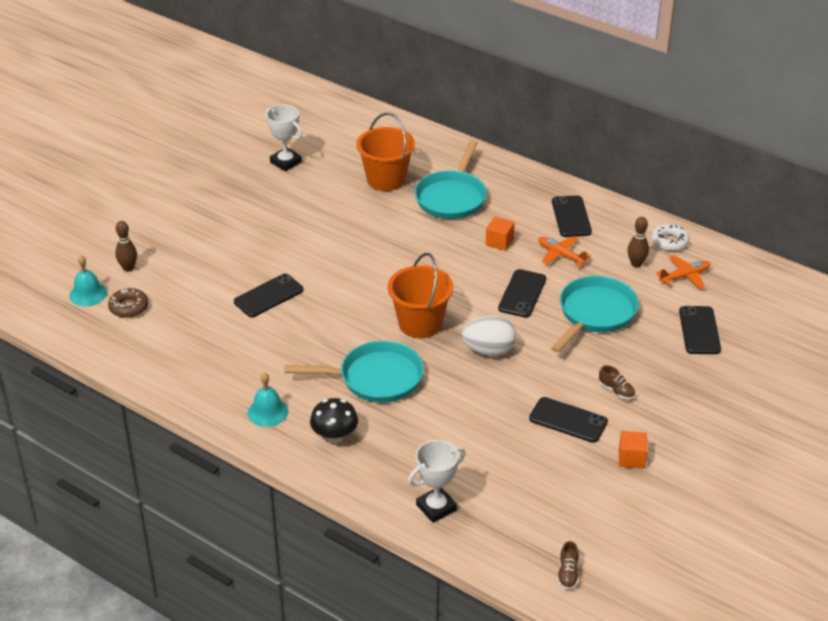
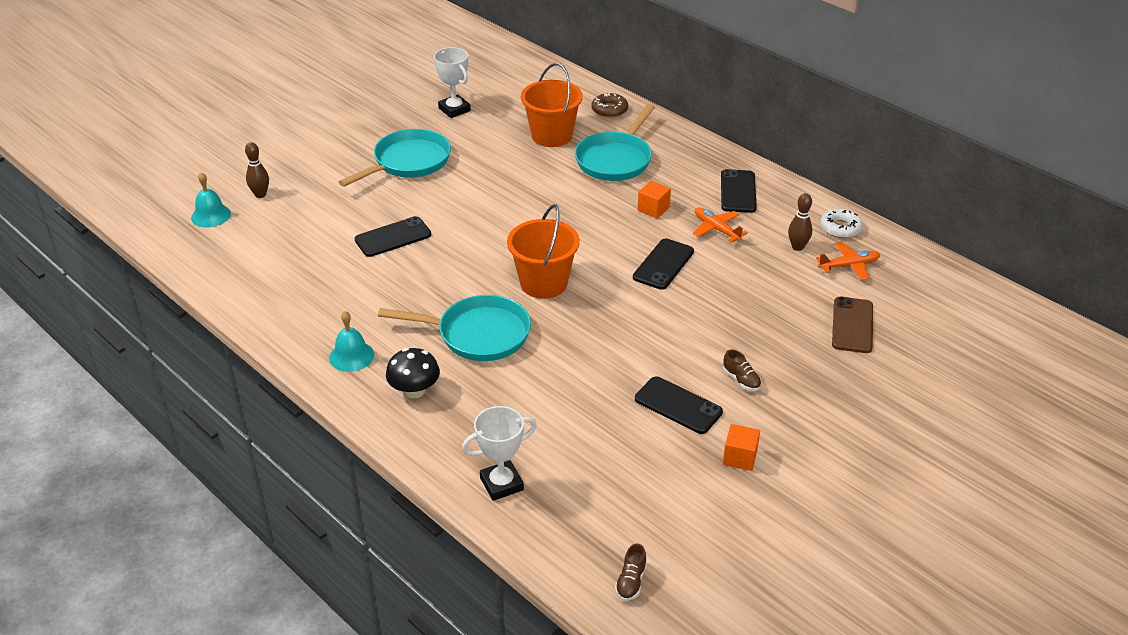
camera: 10 degrees right, 0 degrees up
(129, 307) = (246, 233): brown donut -> brown donut (609, 110)
(489, 350) = (610, 320): white egg -> none
(595, 314) = (738, 294): turquoise pan -> turquoise pan (408, 162)
(699, 330) = (852, 325): black phone -> brown phone

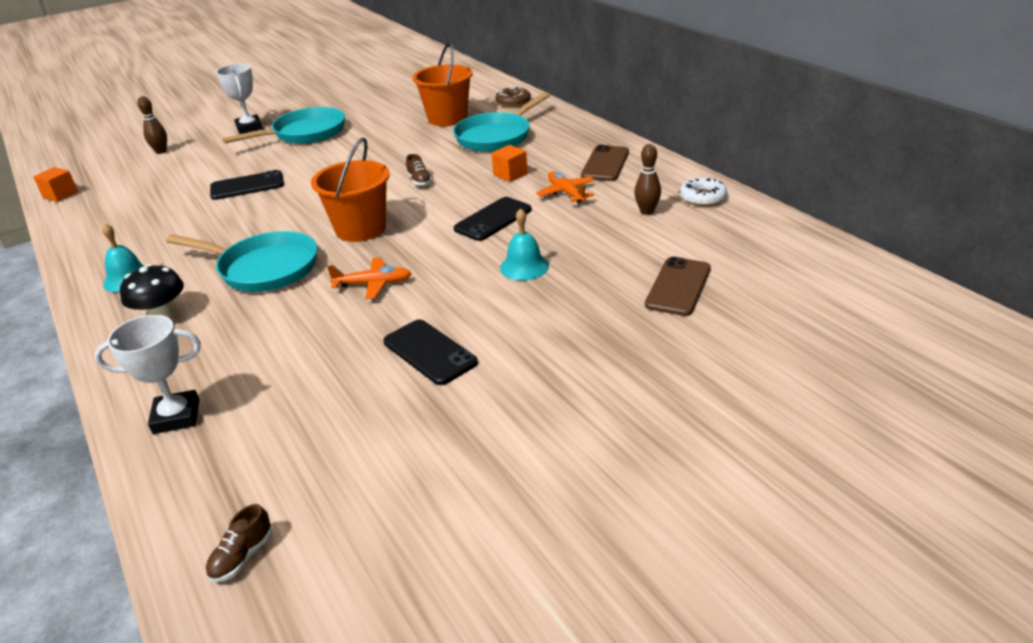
camera: 15 degrees right, 5 degrees down
(211, 215) = (107, 164): turquoise bell -> turquoise bell (524, 267)
(454, 109) = (373, 99): white trophy -> white trophy (249, 128)
(738, 191) = (605, 164): black phone -> brown phone
(740, 457) = (471, 416): orange cube -> orange cube (60, 195)
(741, 380) = (518, 332): brown shoe -> brown shoe (419, 181)
(849, 266) = (698, 231): orange plane -> orange plane (373, 284)

